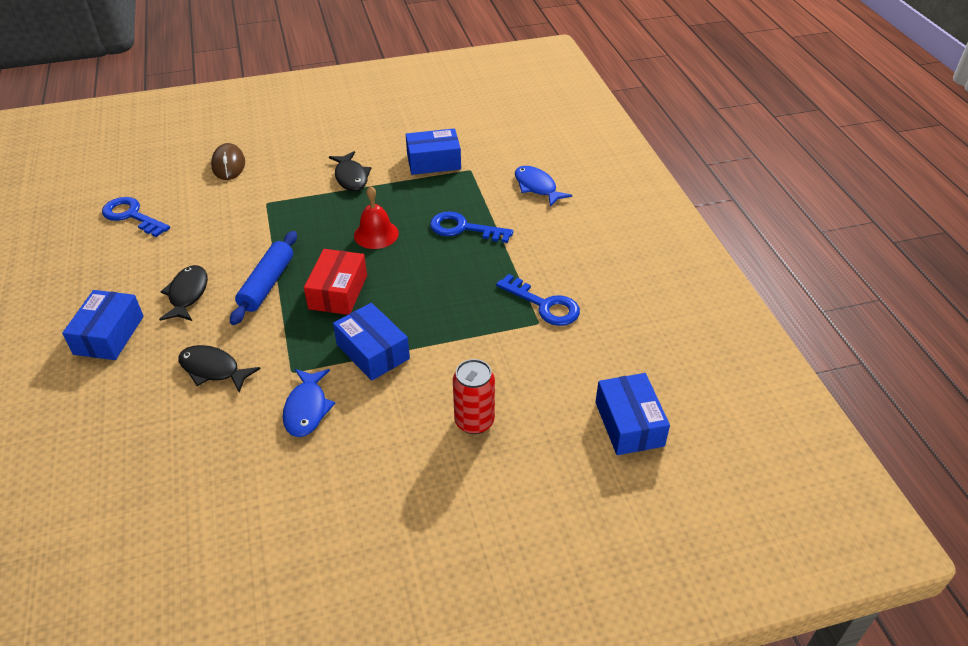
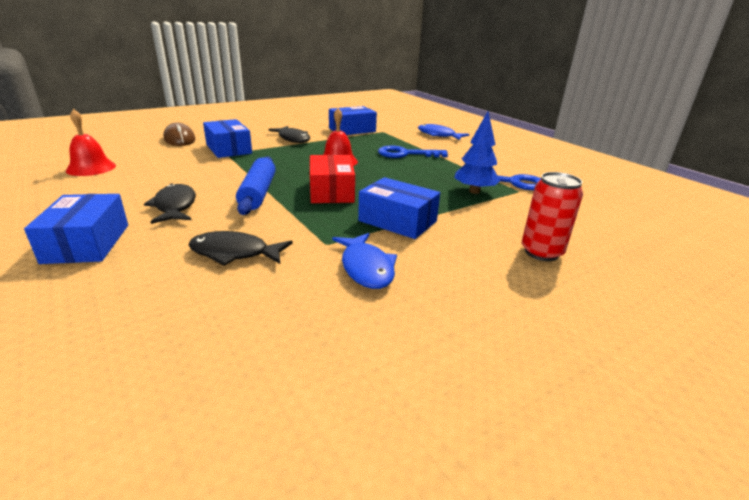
camera: 20 degrees left, 15 degrees down
(131, 216) = (91, 168): blue key -> red bell
(487, 316) = (474, 191): none -> blue tree
(629, 424) = (666, 235): blue box -> blue box (229, 149)

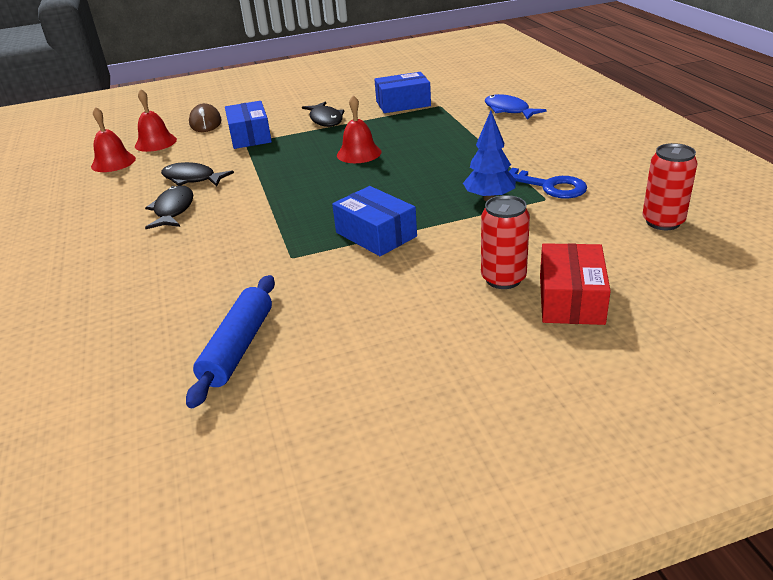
camera: 20 degrees right, 5 degrees up
(87, 243) = (92, 246): blue box -> none
(133, 153) = (155, 142): none -> red bell
(234, 253) = (206, 262): black fish -> black fish (192, 179)
(258, 193) = (255, 196): blue rolling pin -> blue rolling pin (238, 347)
(331, 191) = (329, 195): red box -> red box (571, 299)
(366, 268) = (313, 284): blue fish -> none
(406, 154) = (445, 142): blue key -> none
(621, 204) = (663, 222): none -> red can

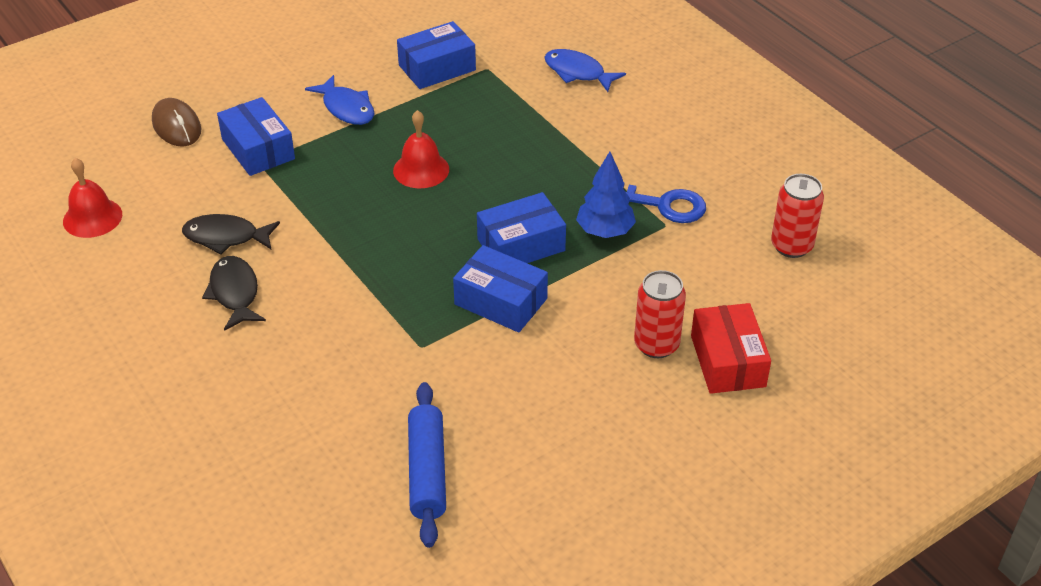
camera: 20 degrees left, 10 degrees up
(155, 142) = (129, 173): red bell -> none
(325, 120) = (346, 108): black fish -> blue fish
(413, 201) = (521, 245): none -> blue box

